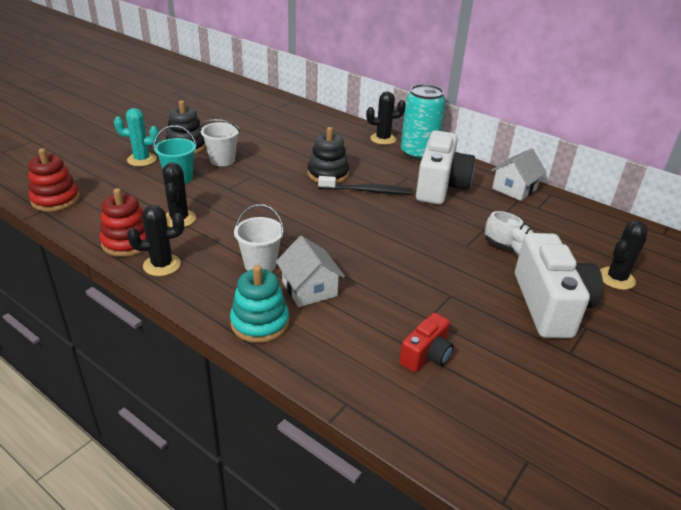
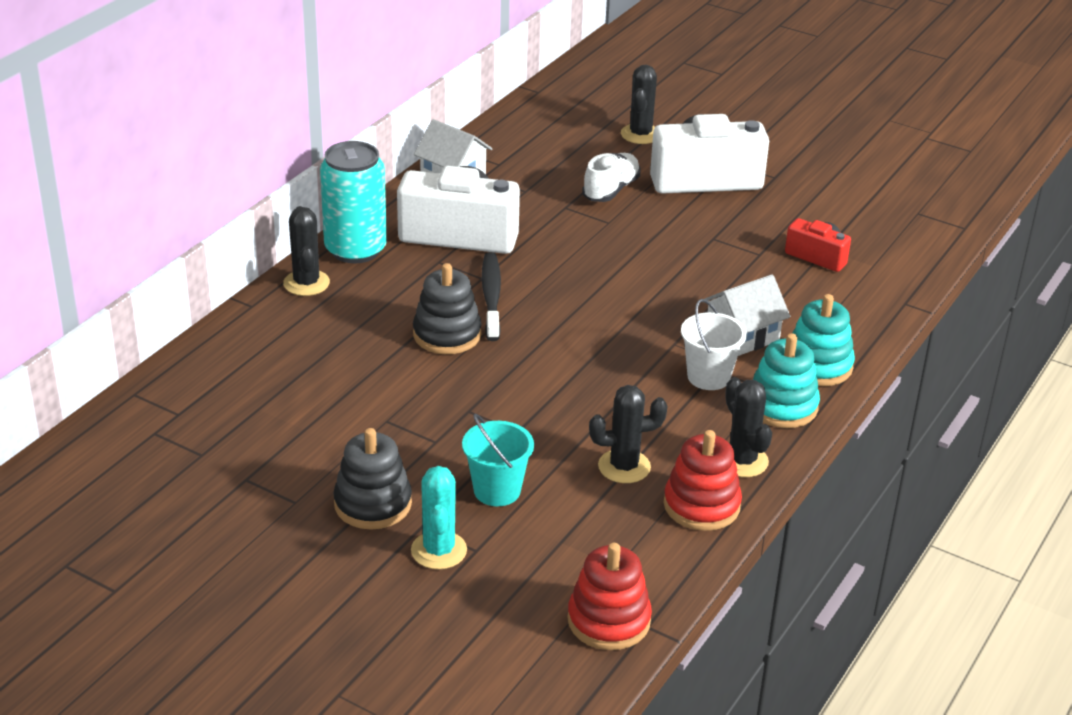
camera: 95 degrees left, 0 degrees up
(214, 294) = (782, 406): none -> turquoise stacking toy
(222, 160) = (421, 451): white bucket -> none
(616, 278) = (640, 134): black cactus -> black cactus turned 60 degrees clockwise

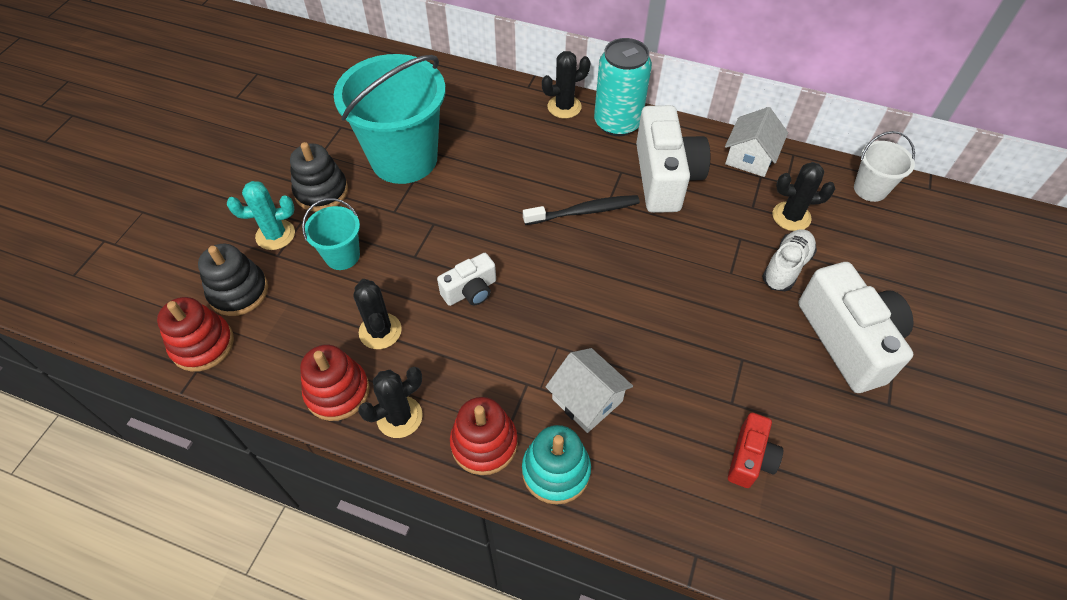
camera: 80 degrees right, 20 degrees up
(341, 424) = (404, 159): none -> turquoise bucket
(447, 334) = (525, 194): black stacking toy -> black stacking toy (239, 292)
(583, 393) = (470, 291): none -> white camera
(611, 190) = (786, 267): white shoe -> white shoe turned 75 degrees counterclockwise
(640, 134) = (902, 277): black cactus -> black cactus (791, 216)
(708, 377) = (514, 379): white bucket -> white bucket (870, 189)
(782, 406) = (484, 443): turquoise stacking toy -> red stacking toy

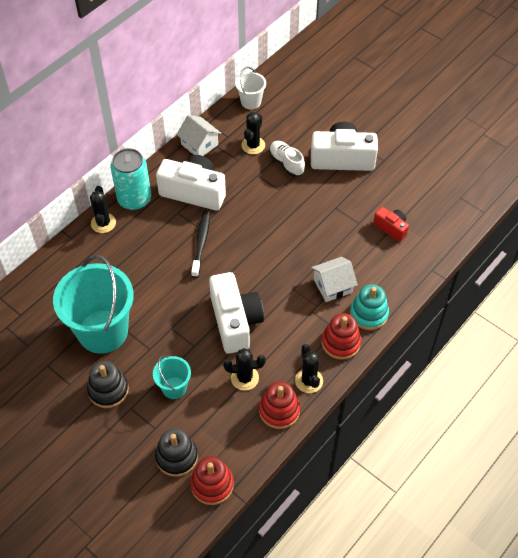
camera: 70 degrees left, 0 degrees up
(275, 235) = (136, 426): turquoise cactus -> none
(470, 291) = (235, 321): white camera -> white camera, size x1.92

